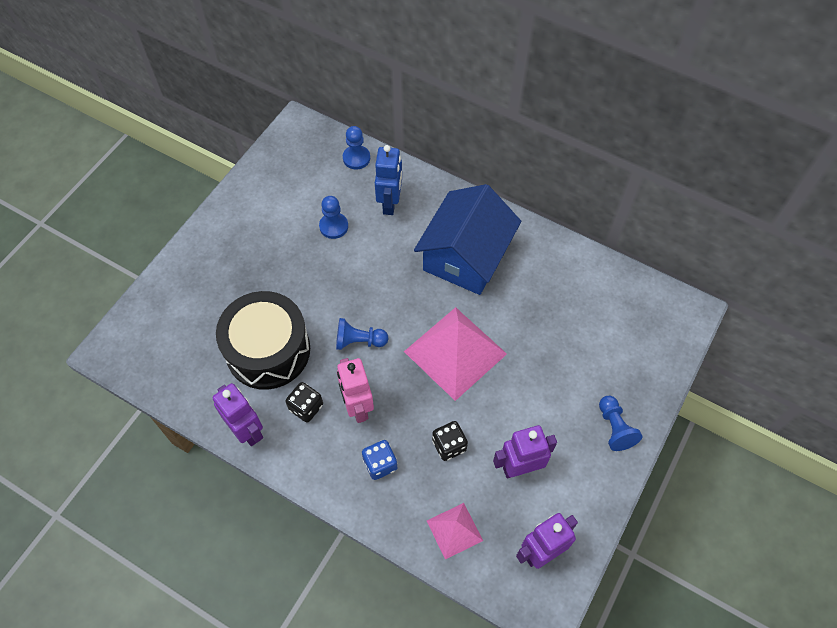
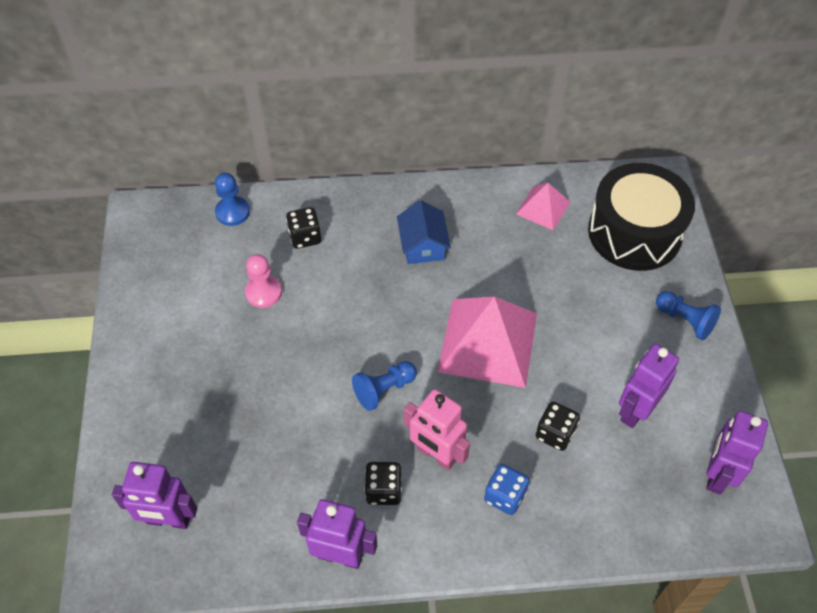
camera: 35 degrees left, 5 degrees down
(167, 339) = (168, 520): none -> purple robot
(268, 350) = (295, 459): black drum -> black drum (634, 232)
(334, 226) = (263, 292): blue pawn -> pink pawn
(390, 203) = (305, 237): blue robot -> black dice
(454, 530) = (626, 510): pink pyramid -> pink pyramid (543, 208)
(466, 256) = (423, 245): blue house -> blue house, size x0.50

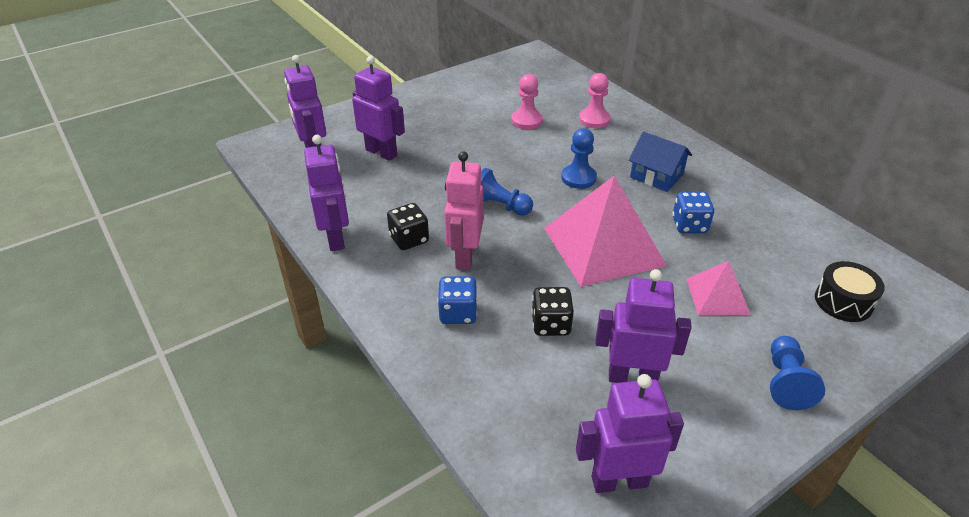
camera: 60 degrees right, 15 degrees down
(221, 452) = (381, 152): none -> purple robot
(232, 212) = (577, 84): blue pawn -> blue pawn (578, 178)
(305, 237) = (594, 120): black dice -> pink pawn
(423, 245) = (656, 176): blue house -> blue house turned 75 degrees clockwise
(500, 266) = (689, 225): none -> blue dice
(543, 208) = (785, 228): pink pyramid -> pink pyramid (717, 296)
(634, 232) = (843, 302): black drum -> black drum, size x0.48

